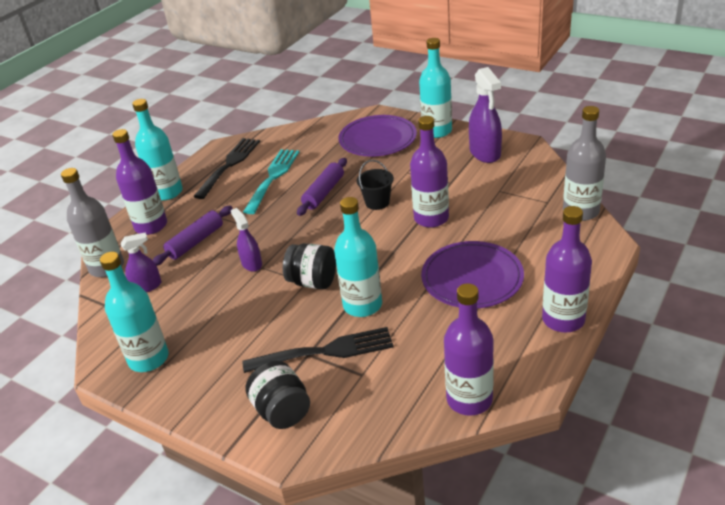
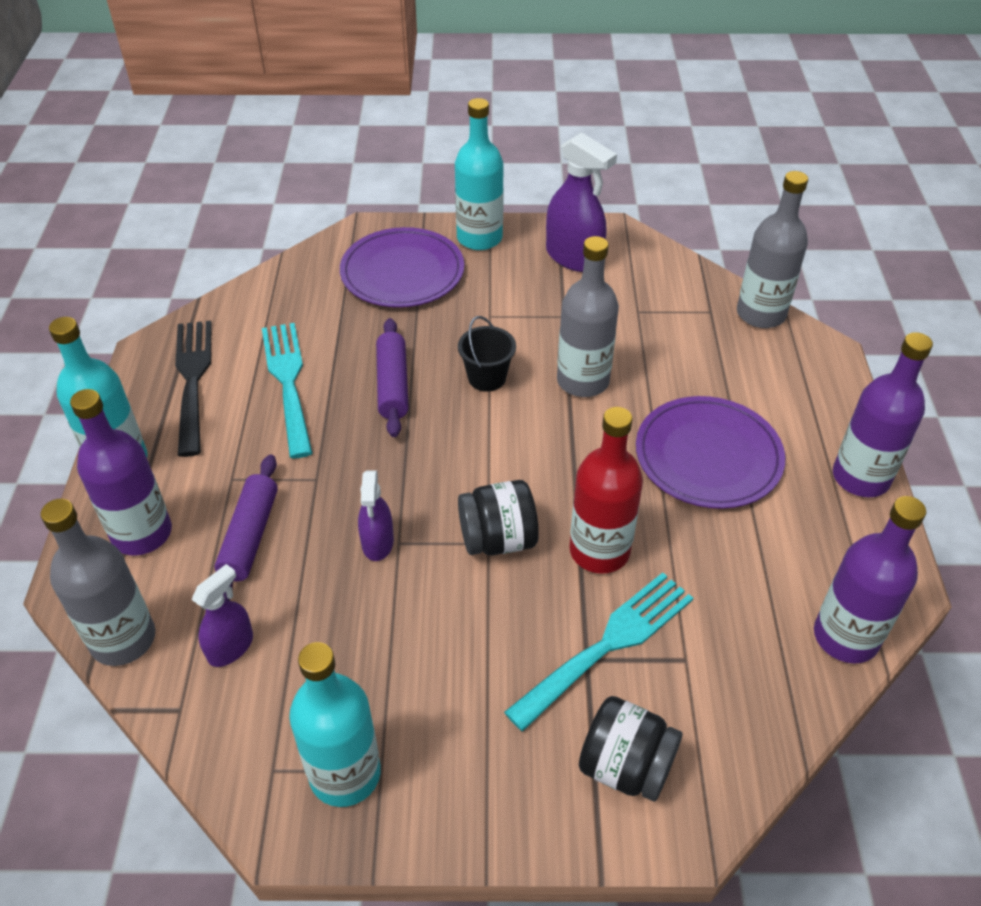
camera: 35 degrees left, 10 degrees up
(251, 264) = (377, 542): purple spray bottle -> purple spray bottle turned 120 degrees counterclockwise
(325, 351) = (608, 644): black fork -> turquoise fork
(362, 305) = (599, 551): turquoise bottle -> red bottle
(431, 218) = (583, 381): purple bottle -> grey bottle

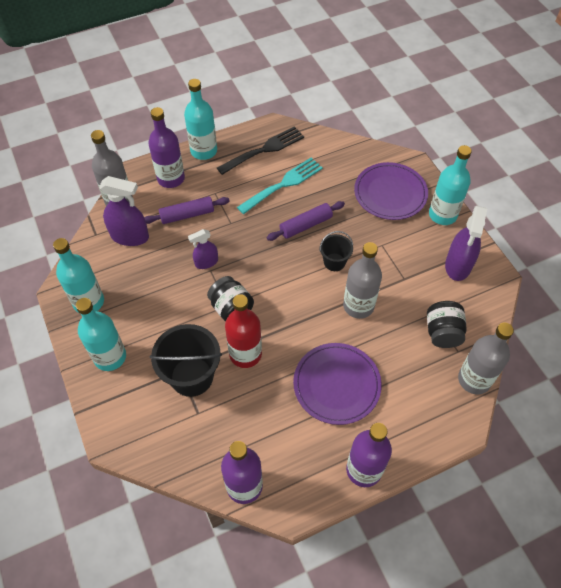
camera: 65 degrees right, 10 degrees up
(231, 647) = (130, 236): purple spray bottle -> purple spray bottle, size x1.68
(500, 771) = (110, 357): none -> turquoise bottle
(608, 644) = (192, 376): turquoise fork -> black bucket
(625, 766) = (130, 405): black jar -> black jar (442, 333)

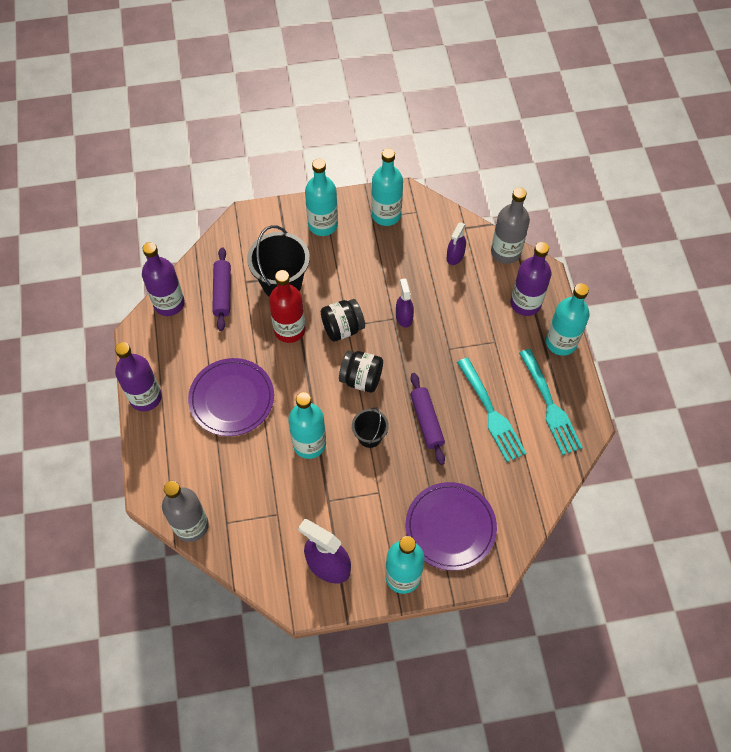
camera: 105 degrees right, 5 degrees up
(130, 236) = (455, 256): purple spray bottle -> purple spray bottle, size x0.60
(187, 215) = (470, 310): purple rolling pin -> purple rolling pin (222, 292)
(264, 150) = (550, 406): black fork -> turquoise fork
(358, 306) = (309, 444): grey bottle -> turquoise bottle
(442, 333) = (252, 515): black jar -> black jar (361, 379)

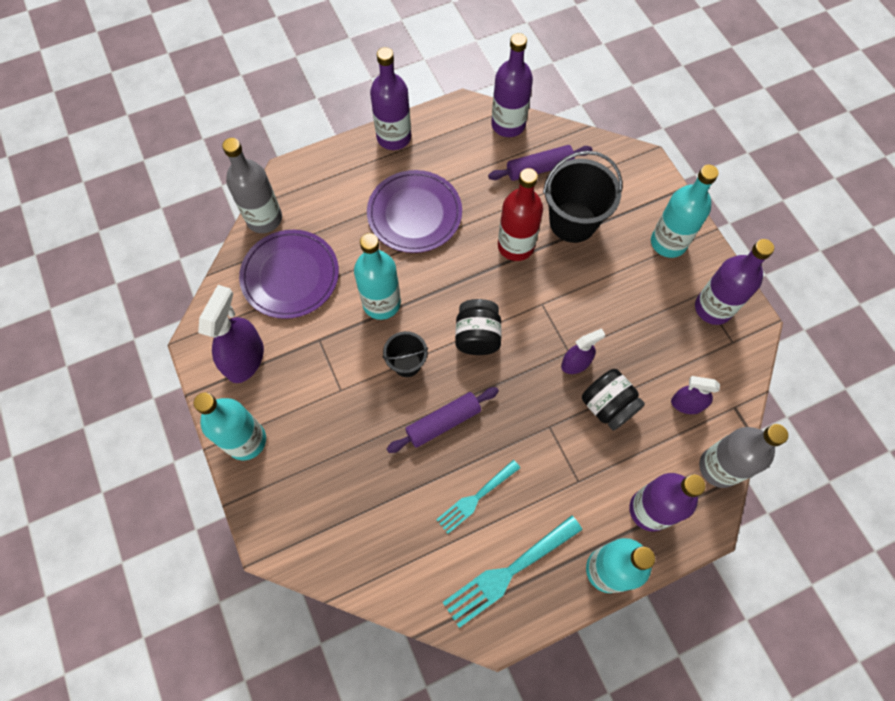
camera: 75 degrees right, 5 degrees up
(342, 328) = (536, 300): black jar -> black jar (607, 406)
(386, 215) = (713, 308): turquoise bottle -> purple bottle
(450, 527) = (315, 480): purple plate -> purple plate (290, 276)
(491, 413) = (476, 498): turquoise fork -> turquoise fork, size x0.65

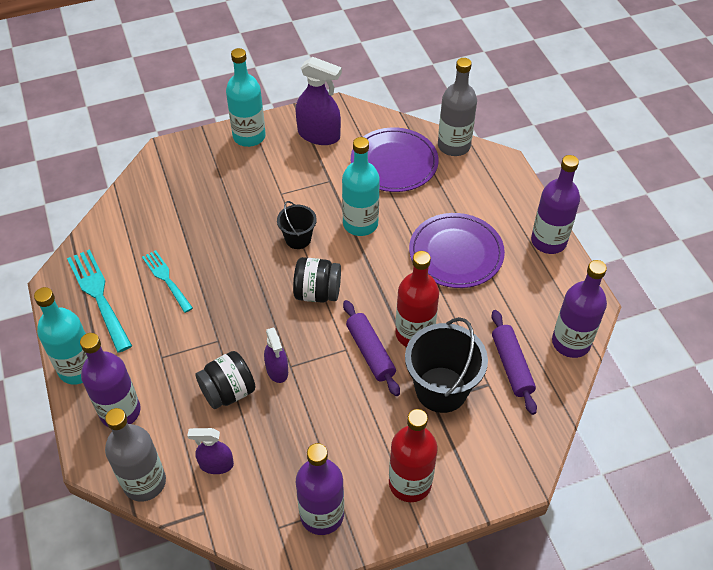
camera: 95 degrees right, 15 degrees down
(443, 422) = (238, 261): purple rolling pin -> purple rolling pin (370, 352)
(668, 242) = (410, 483): turquoise bottle -> red bottle
(686, 404) = (216, 464): purple spray bottle -> purple spray bottle turned 105 degrees counterclockwise

